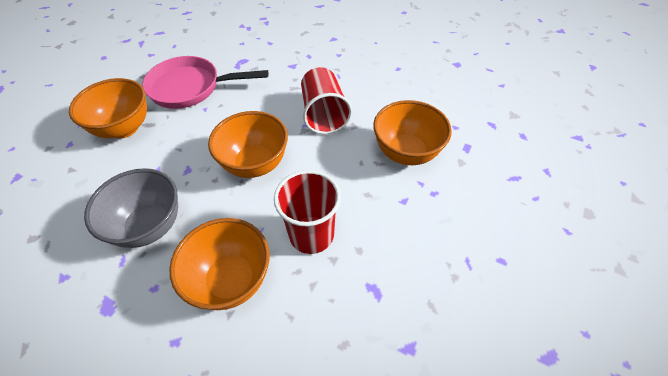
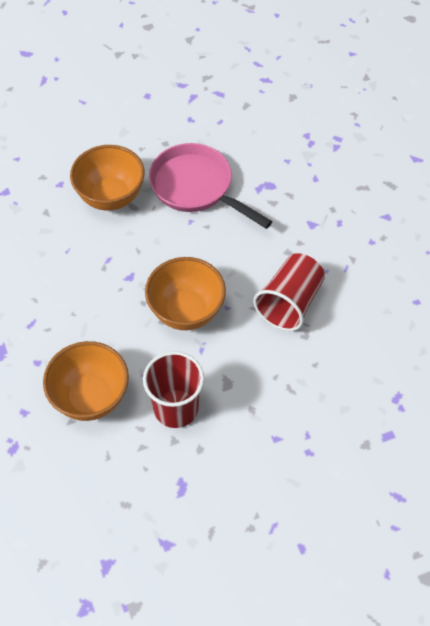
camera: 40 degrees right, 5 degrees up
(149, 226) = (67, 309): grey bowl -> none
(406, 153) = (325, 398): orange bowl -> none

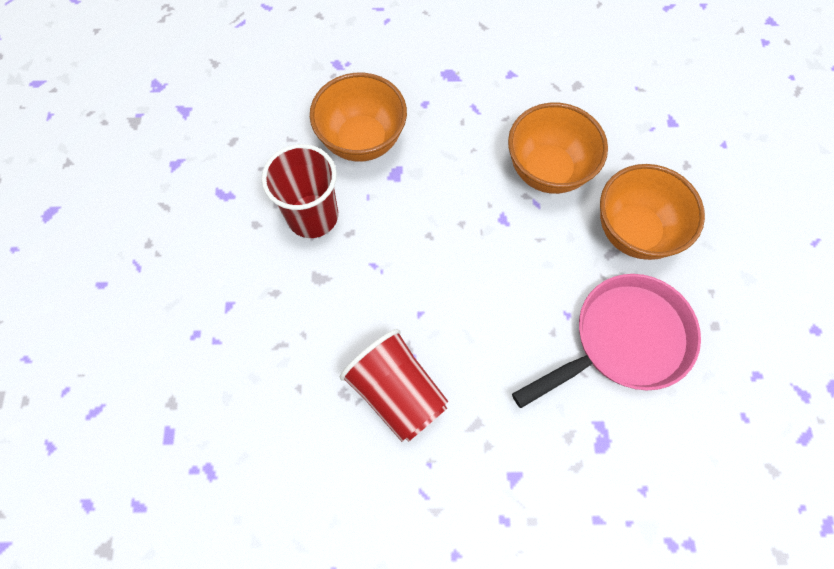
camera: 110 degrees right, 10 degrees up
(186, 311) = (431, 265): orange bowl -> orange bowl (547, 170)

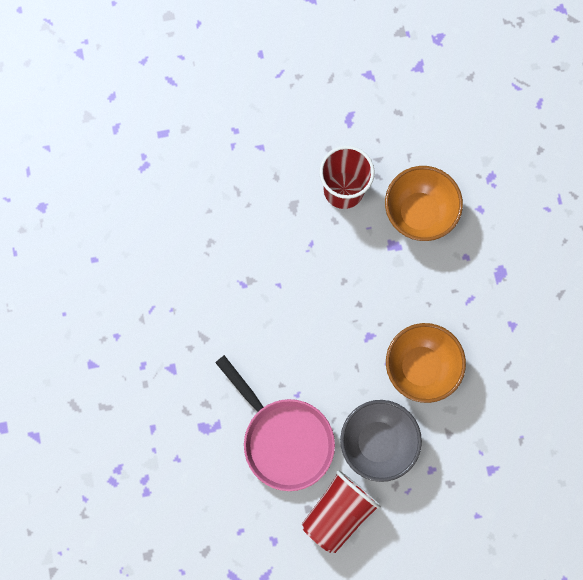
camera: 80 degrees right, 10 degrees up
(397, 392) = (217, 279): red cup -> red cup (338, 512)
(634, 232) = (377, 442): orange bowl -> grey bowl

